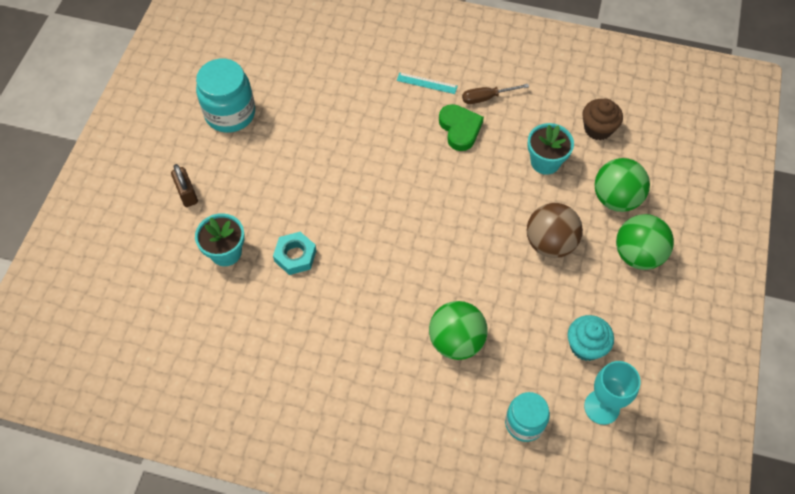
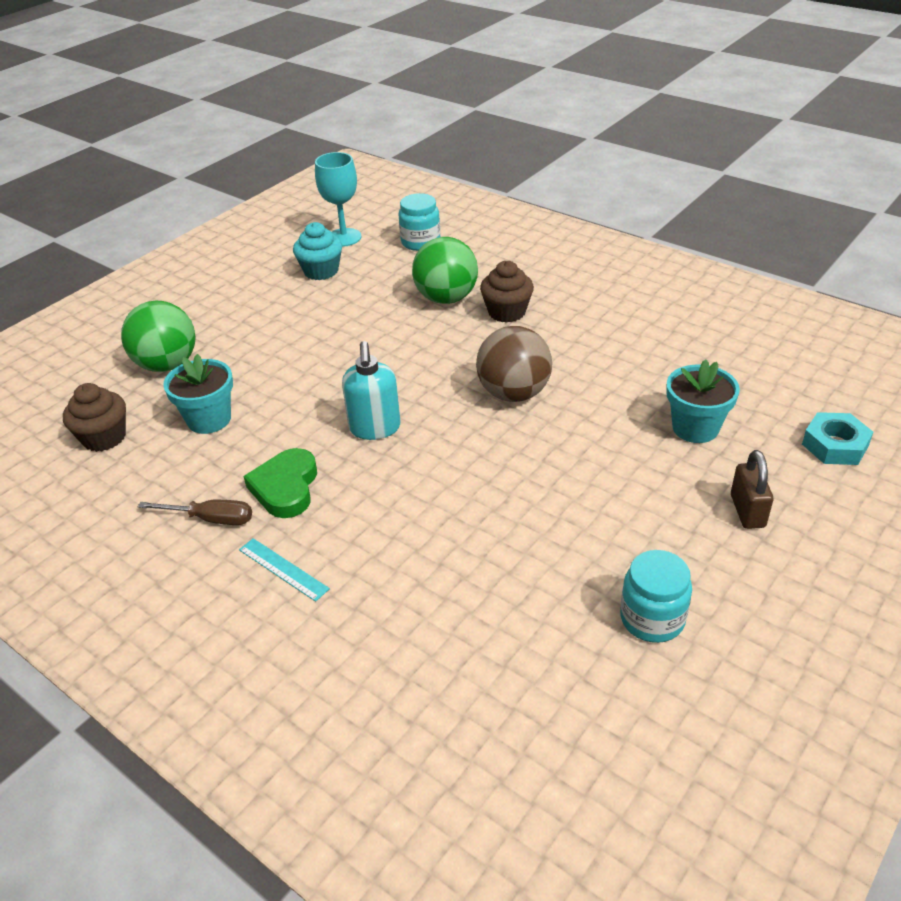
camera: 155 degrees left, 20 degrees down
(230, 113) = (652, 619): turquoise jar -> turquoise jar, size x0.65
(295, 256) = (599, 403): turquoise nut -> turquoise nut (834, 445)
(398, 338) = (507, 312): none -> brown cupcake
(434, 187) = (375, 428): none -> turquoise soap dispenser
(550, 243) = (281, 345): brown ball -> brown ball (514, 393)
(637, 254) = (200, 317): green ball -> none

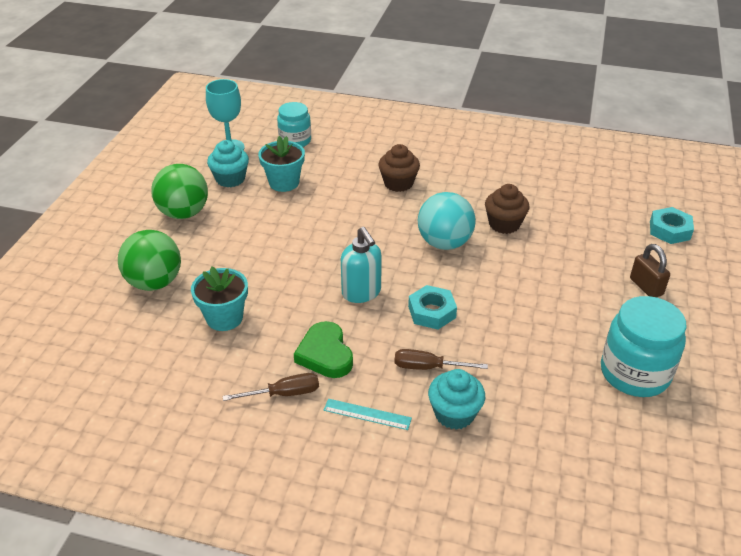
camera: 25 degrees left, 0 degrees up
(104, 437) = (144, 354): brown cupcake -> brown cupcake (504, 224)
(383, 599) = (454, 414): none -> turquoise cupcake
(390, 535) = (428, 367): none -> brown screwdriver
(441, 471) = (431, 312): none -> turquoise nut
(446, 298) = (346, 182): green ball -> green ball (184, 213)
(514, 393) = (444, 243): brown ball -> turquoise ball
(652, 619) = (634, 373): turquoise jar -> turquoise jar, size x1.55
(695, 428) = (580, 239): turquoise flower pot -> turquoise flower pot (284, 183)

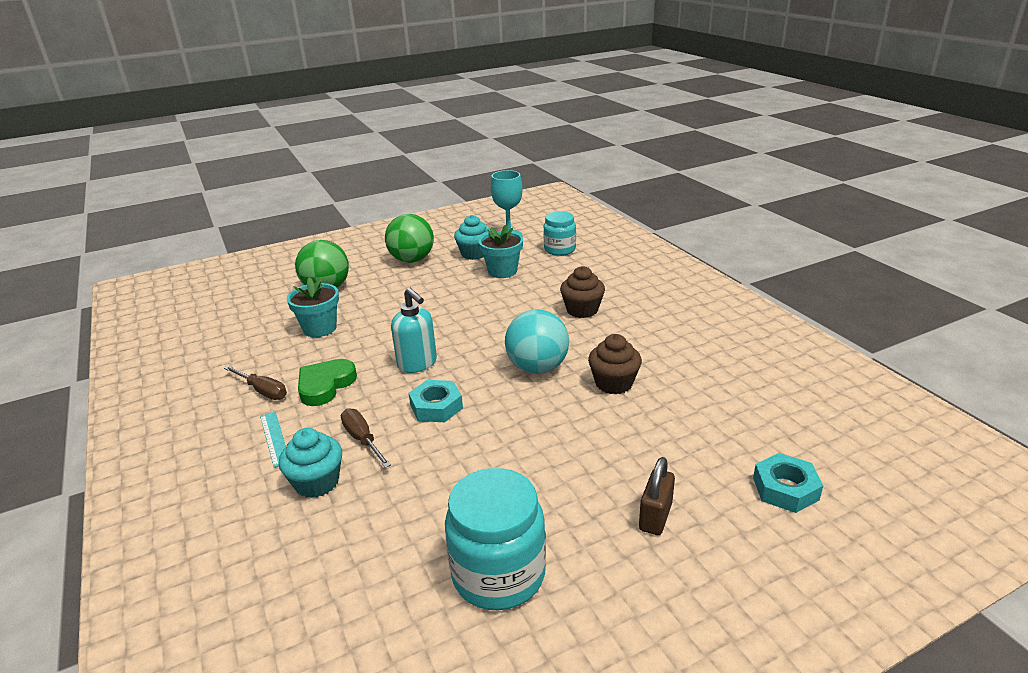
camera: 50 degrees right, 10 degrees down
(361, 293) = (417, 364): turquoise soap dispenser -> turquoise soap dispenser turned 60 degrees counterclockwise

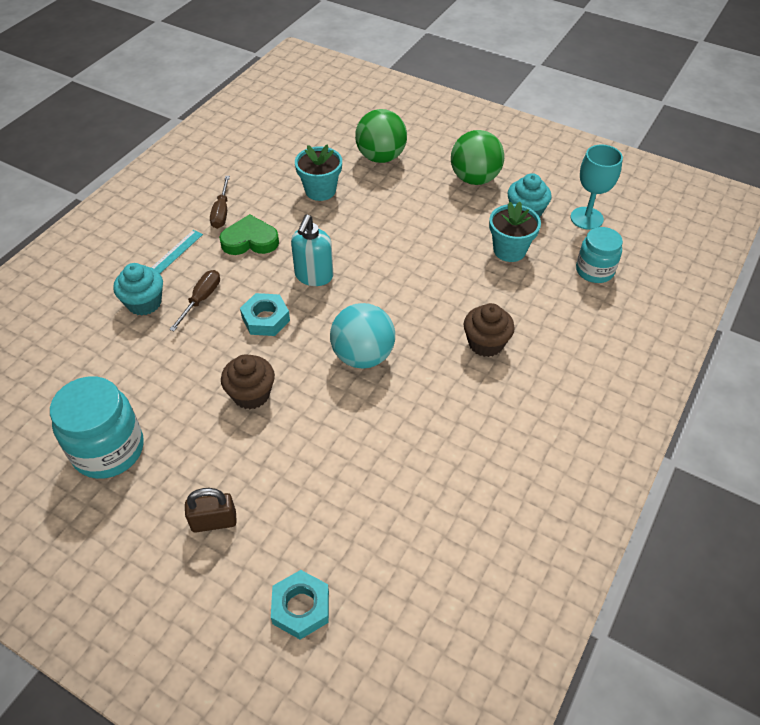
camera: 55 degrees right, 20 degrees up
(613, 383) = (377, 421): brown cupcake -> brown cupcake (251, 394)

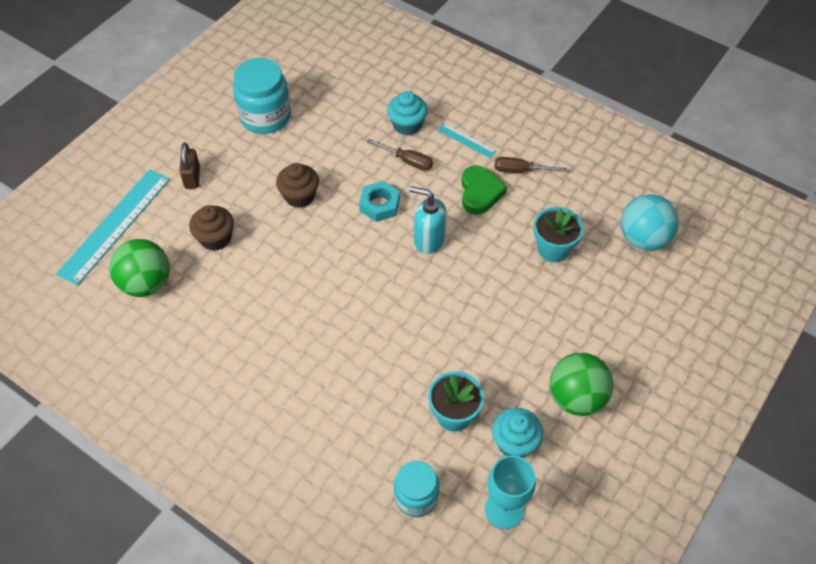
camera: 95 degrees right, 5 degrees up
(301, 607) = (115, 225): turquoise nut -> turquoise ruler
(363, 356) = (327, 273): turquoise ball -> turquoise ball (643, 239)
(381, 157) = (612, 307): green ball -> green ball (146, 283)
(485, 343) = (327, 372): brown cupcake -> brown cupcake (215, 238)

